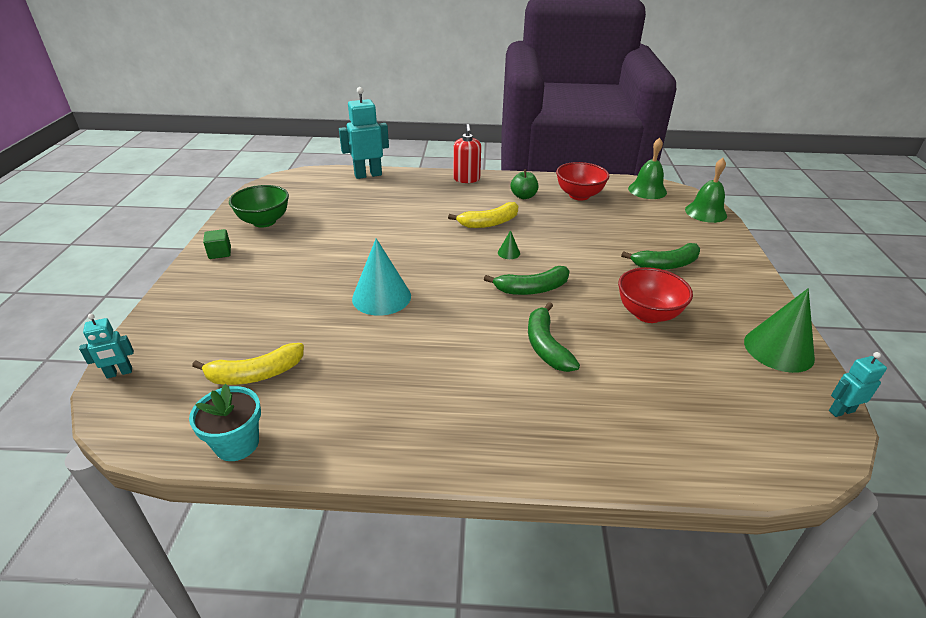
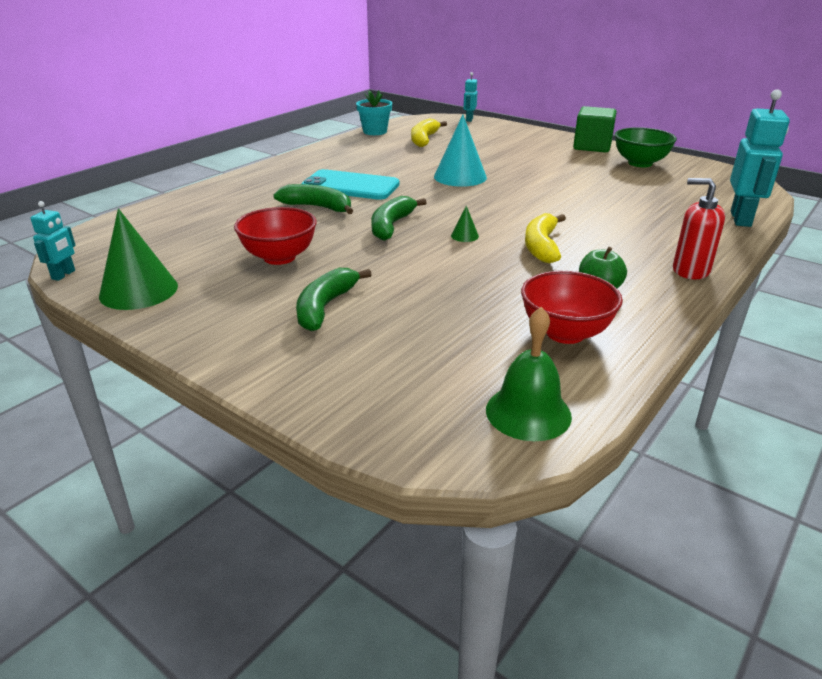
camera: 125 degrees right, 5 degrees down
(220, 253) = (592, 146): green cube -> green cube, size x1.88
(474, 353) = (350, 186): none -> turquoise phone
(705, 212) = (388, 427): green bell -> none

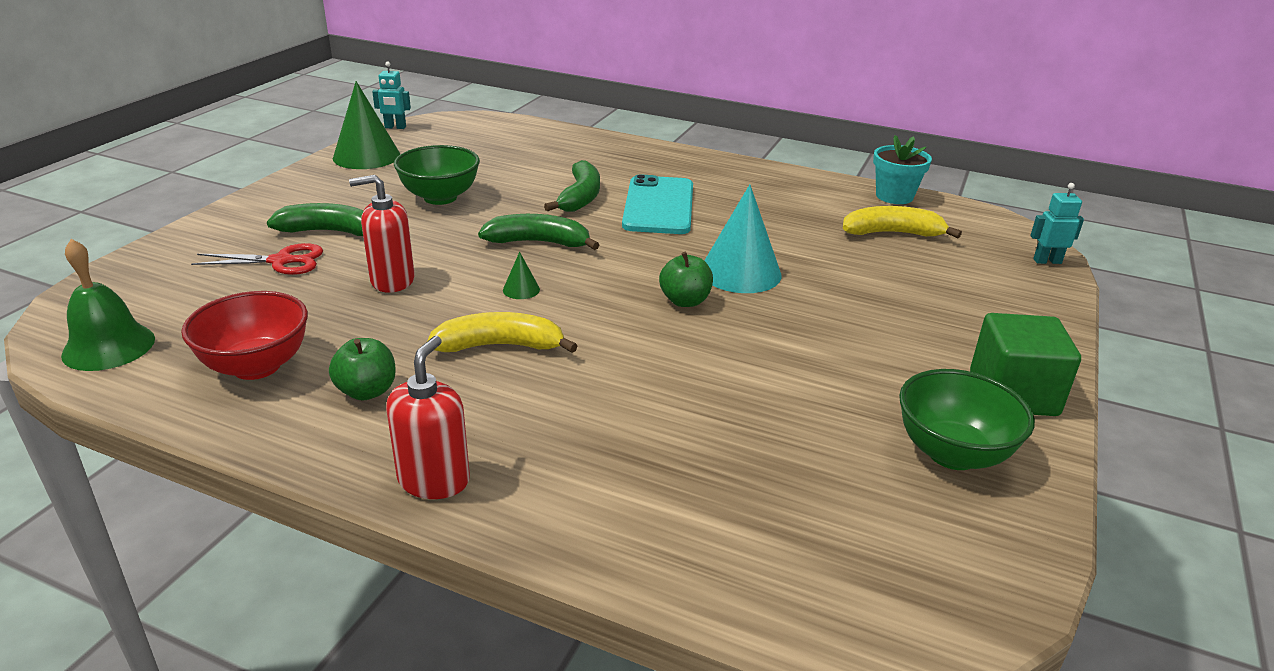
camera: 75 degrees right, 0 degrees up
(279, 257) = (440, 197): red bowl -> green bowl
(378, 330) = (281, 261): none -> red scissors
(436, 280) = (392, 281): none -> red soap dispenser
(492, 193) = (685, 301): none -> green apple
(741, 219) = (686, 573): turquoise robot -> none

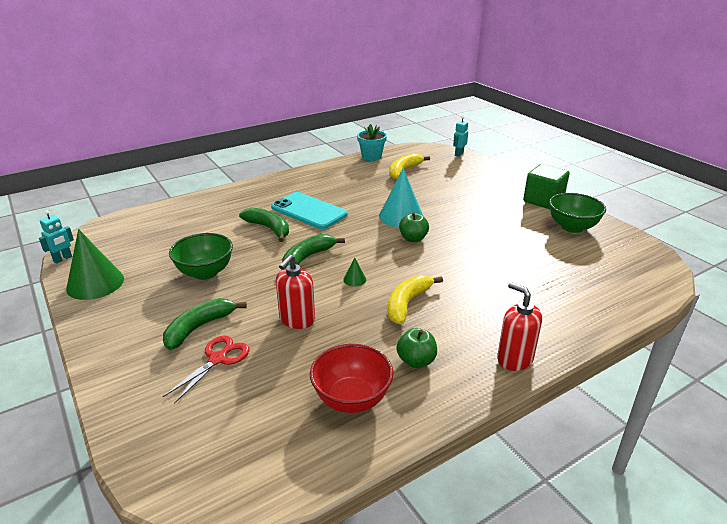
camera: 55 degrees left, 0 degrees up
(109, 346) = (259, 469): green bell -> none

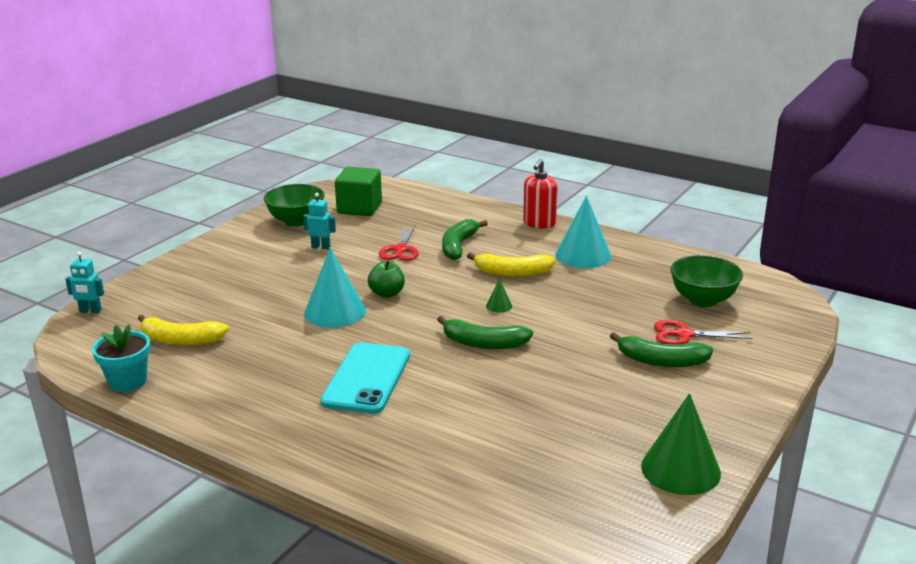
camera: 115 degrees left, 5 degrees down
(63, 259) = (671, 536): turquoise robot -> turquoise robot (321, 247)
(205, 273) = (577, 398): green bowl -> green bowl (703, 300)
(269, 228) = (439, 393): green banana -> green banana (458, 246)
(297, 320) = (592, 316): red soap dispenser -> none
(352, 399) = (651, 269): red bowl -> none
(416, 361) = (583, 255): green apple -> turquoise cone
(489, 261) = (400, 250): none -> red scissors
(543, 200) = (235, 240): green cube -> green cube (359, 208)

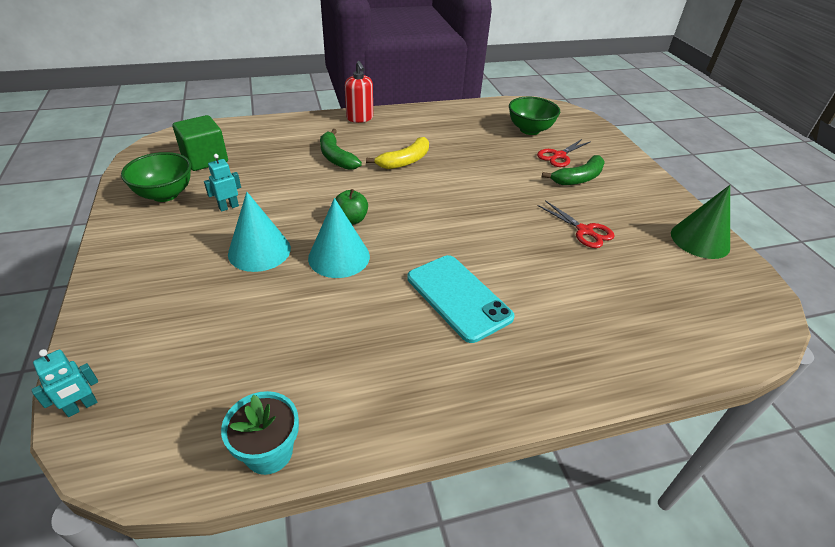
camera: 50 degrees left, 15 degrees up
(180, 340) = (248, 369): yellow banana -> none
(400, 250) = (299, 179): red scissors -> red scissors (585, 231)
(483, 343) = (478, 222): green banana -> none
(499, 306) = (438, 189): green cone -> none
(583, 255) = (423, 129): turquoise cone -> turquoise cone (259, 251)

